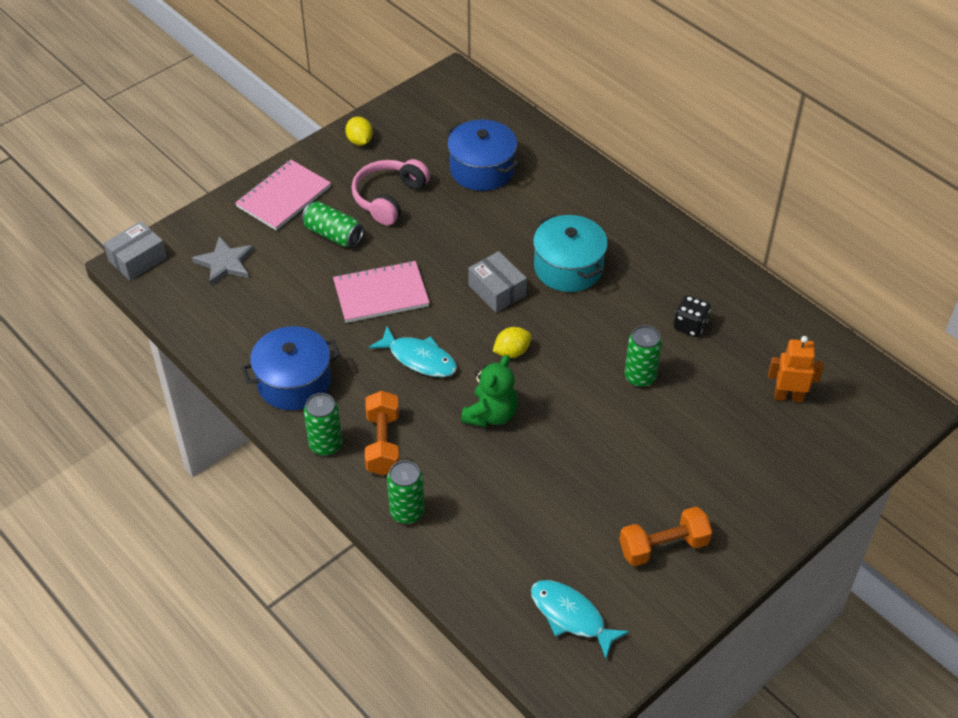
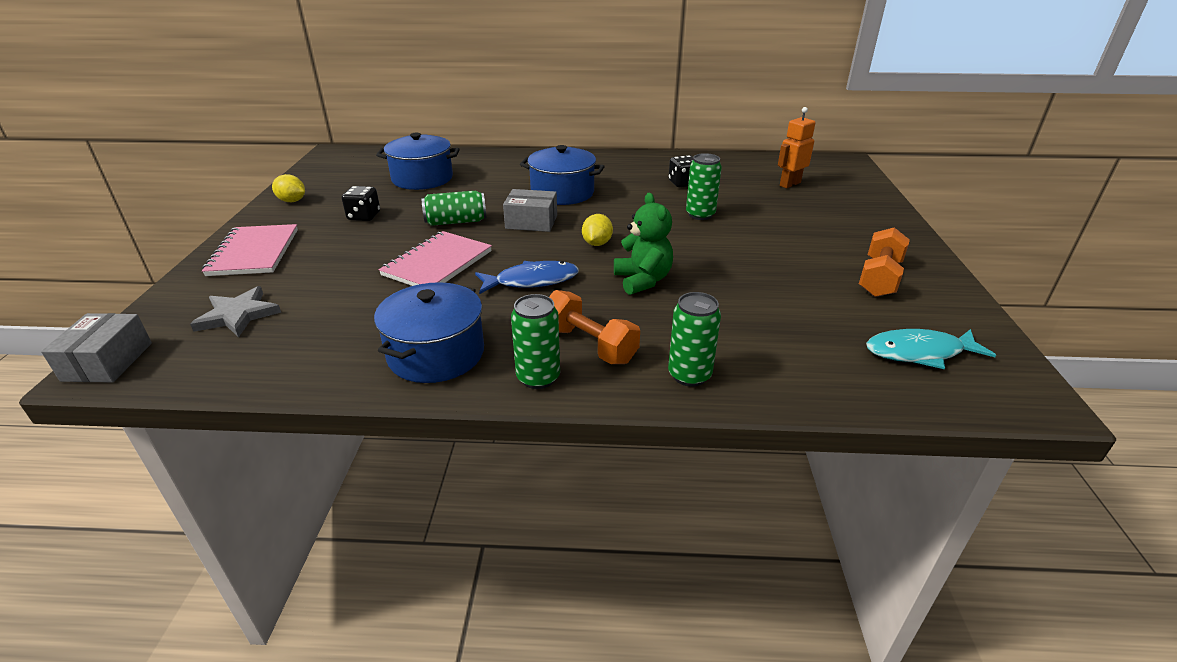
camera: 45 degrees left, 15 degrees down
(333, 234) = (339, 252): green can -> green can (456, 221)
(389, 198) = (364, 216): pink headphones -> black dice
(419, 359) = (532, 281): turquoise fish -> blue fish
(568, 267) = (562, 193): turquoise pot -> blue pot

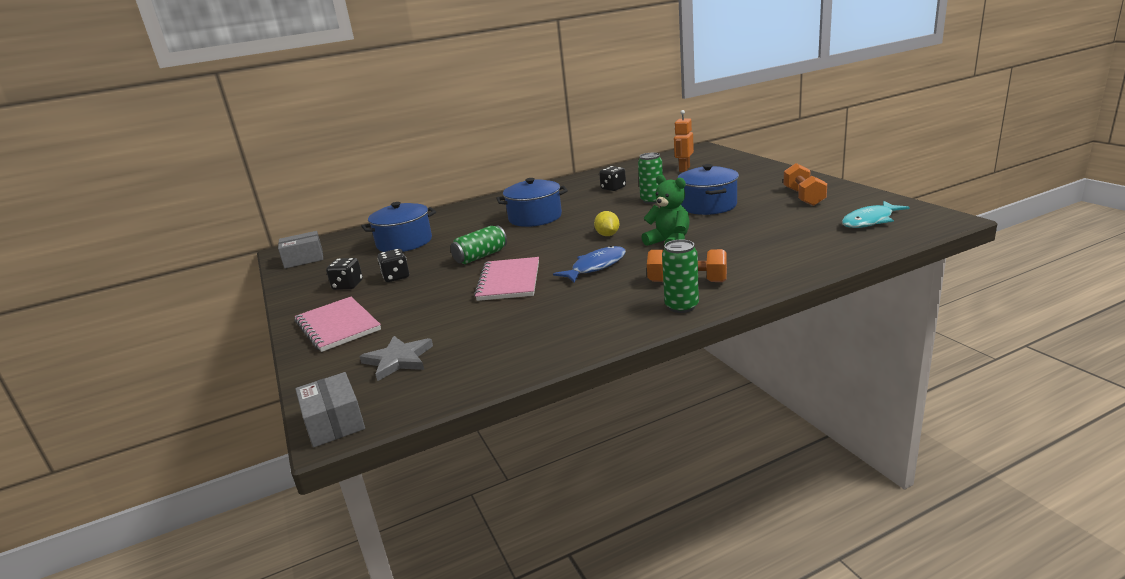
camera: 25 degrees left, 10 degrees down
(292, 201) = (309, 289): yellow lemon -> none
(320, 210) = (348, 285): none -> black dice
(436, 354) = (594, 321): blue pot -> blue pot (708, 205)
(531, 222) = (540, 239): grey box -> grey box (304, 259)
(689, 375) = (768, 272): green can -> none

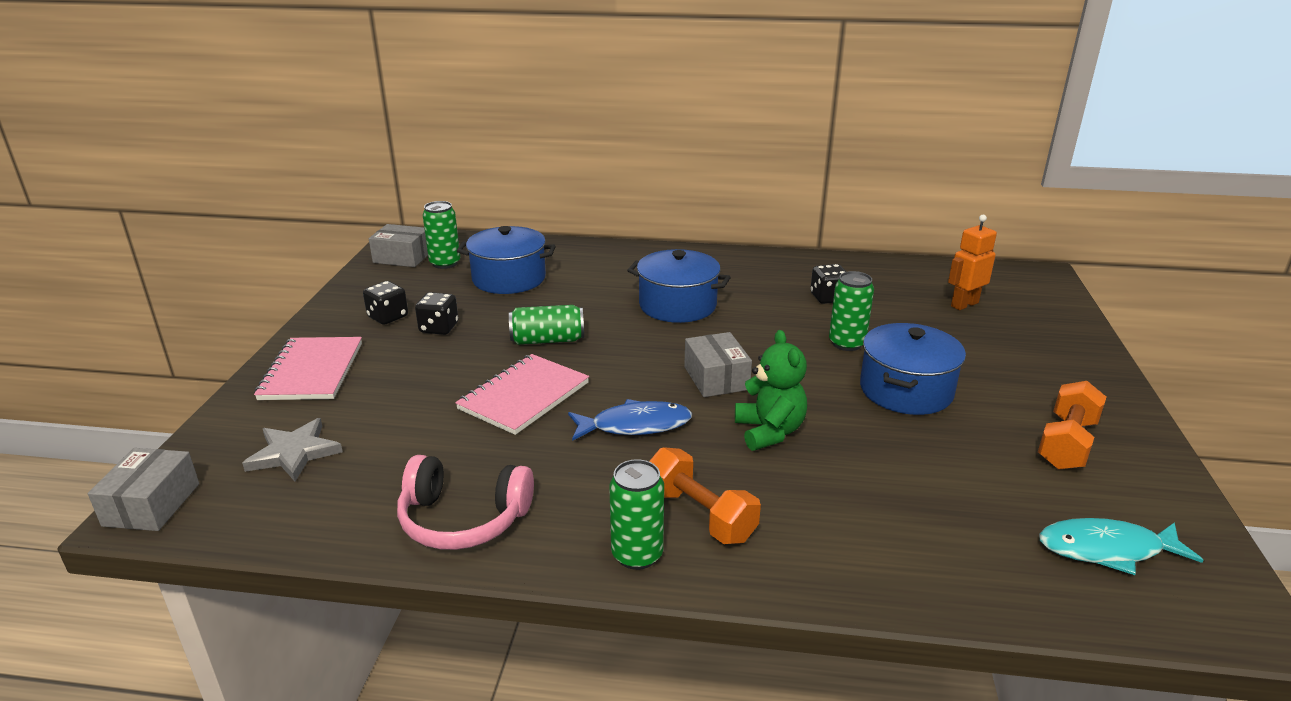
camera: 30 degrees right, 5 degrees up
(343, 251) = (445, 263): none -> green can
(564, 336) = (463, 519): none -> pink headphones
(607, 235) = (716, 378): yellow lemon -> grey box

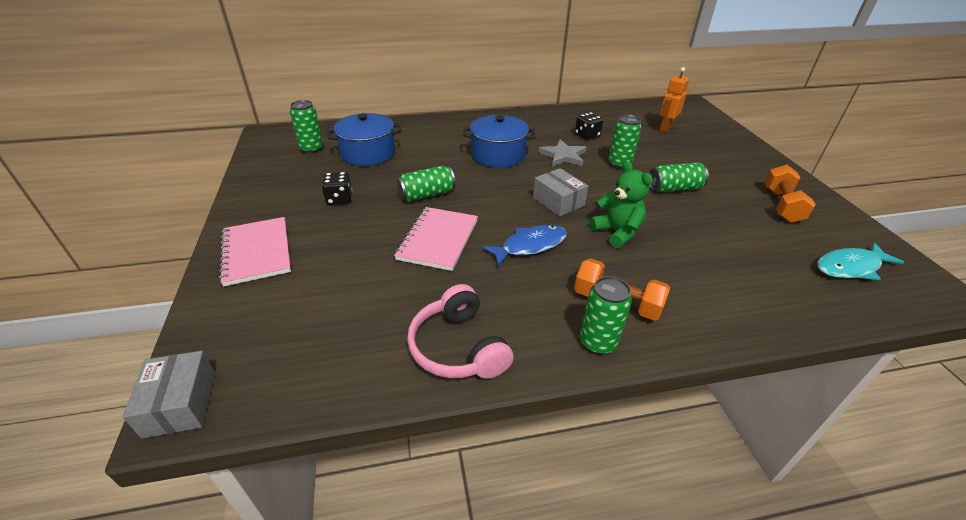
camera: 20 degrees left, 10 degrees up
(294, 453) = (285, 325): grey star -> grey star (563, 156)
(388, 317) = (293, 197): black dice -> none
(402, 257) = (274, 149): grey box -> none
(463, 519) = (458, 347): pink headphones -> pink headphones turned 75 degrees clockwise
(906, 390) = (674, 188): blue pot -> green can

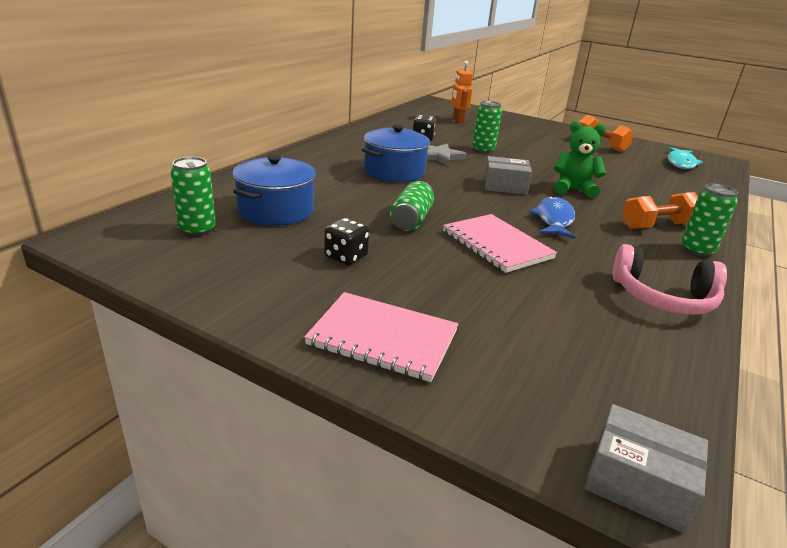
camera: 50 degrees left, 10 degrees down
(674, 188) = (541, 154): green can -> none

